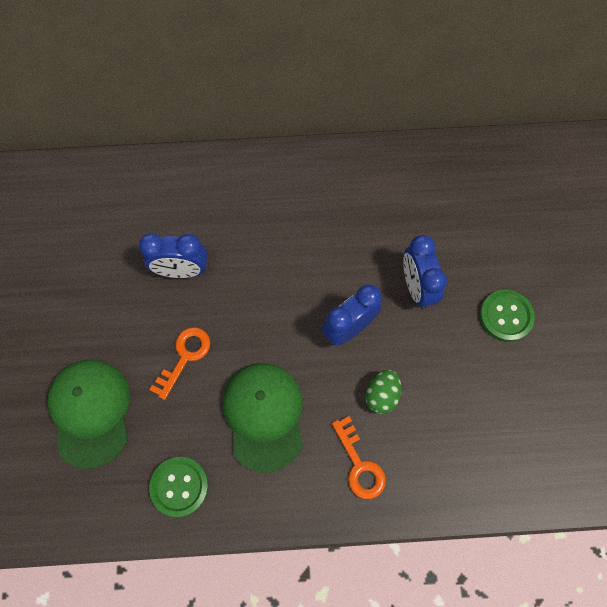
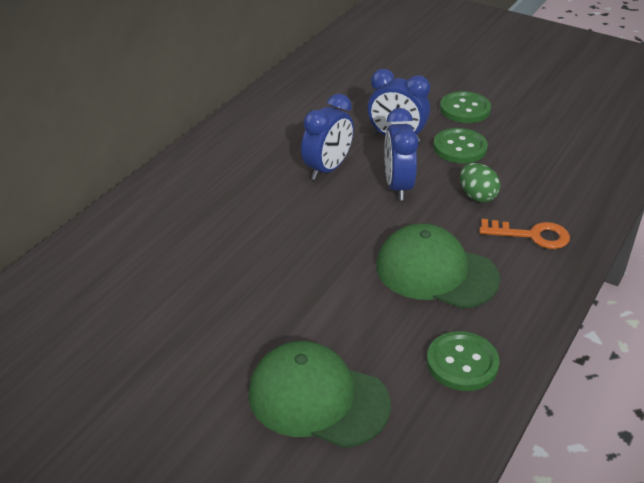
camera: 55 degrees left, 30 degrees down
(181, 271) = (230, 261): blue clock -> blue clock (327, 169)
(184, 357) = (324, 299): orange key -> none
(441, 344) = (460, 147): none -> green button

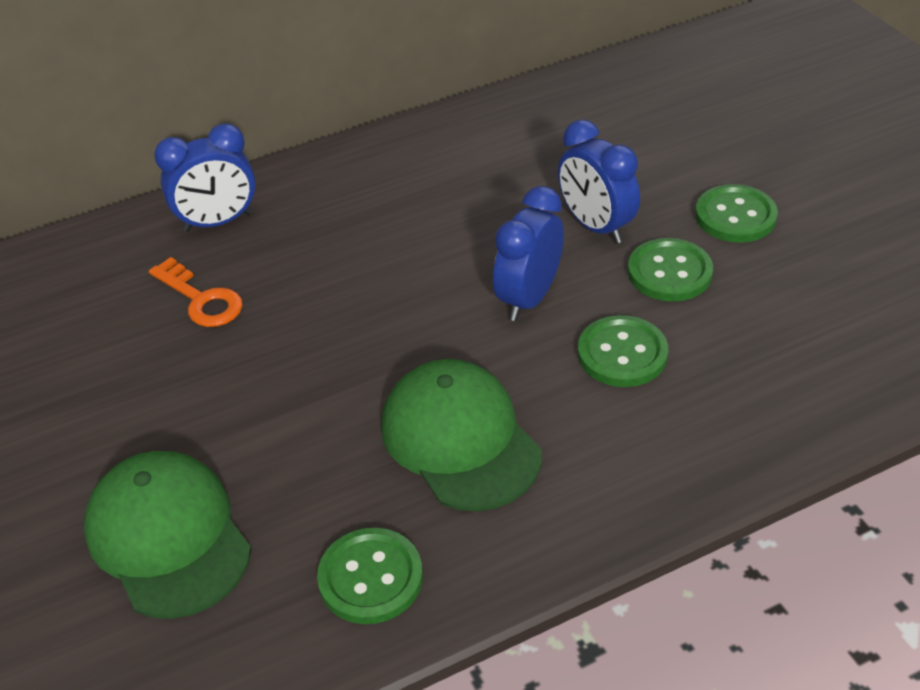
camera: 35 degrees right, 5 degrees up
(327, 169) = (464, 239): blue clock -> blue clock (218, 222)
(477, 196) = (622, 354): green egg -> green button
(531, 235) = (641, 443): orange key -> orange key (201, 299)

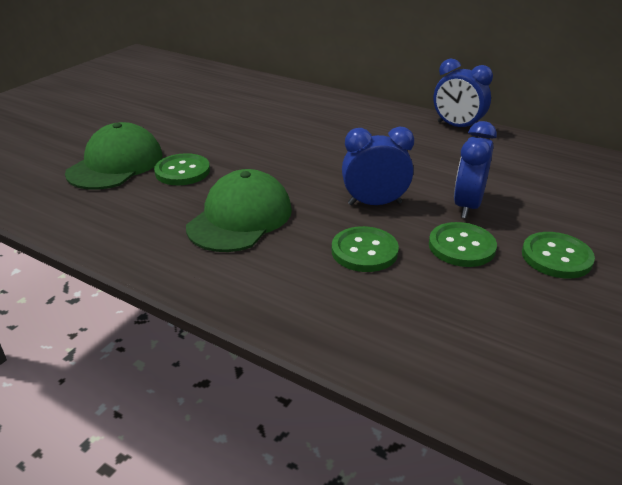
camera: 55 degrees right, 10 degrees down
(201, 299) = (270, 120): orange key -> none
(218, 222) = (326, 105): blue clock -> blue clock (457, 127)
(370, 578) = (122, 224): green button -> green button (182, 171)

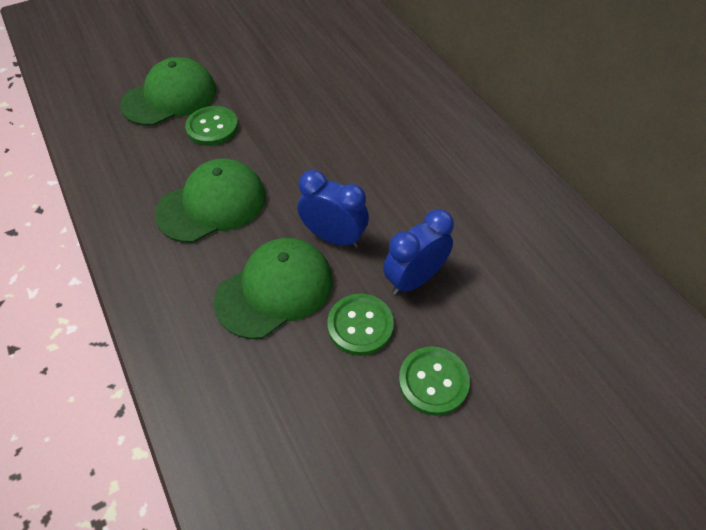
camera: 30 degrees right, 20 degrees up
(364, 251) = (275, 290): green button -> green cap
(457, 127) = (512, 166): blue clock -> none

